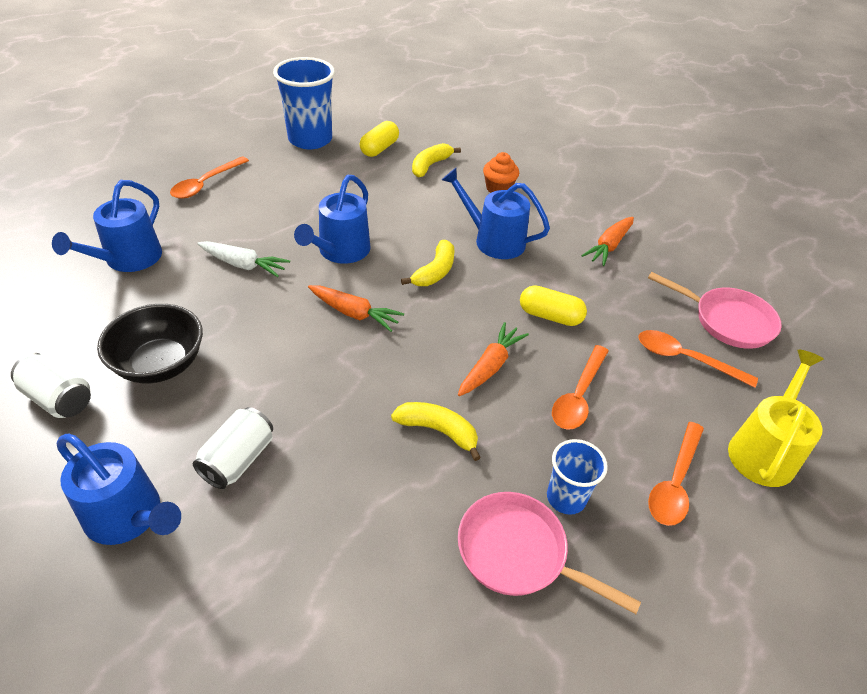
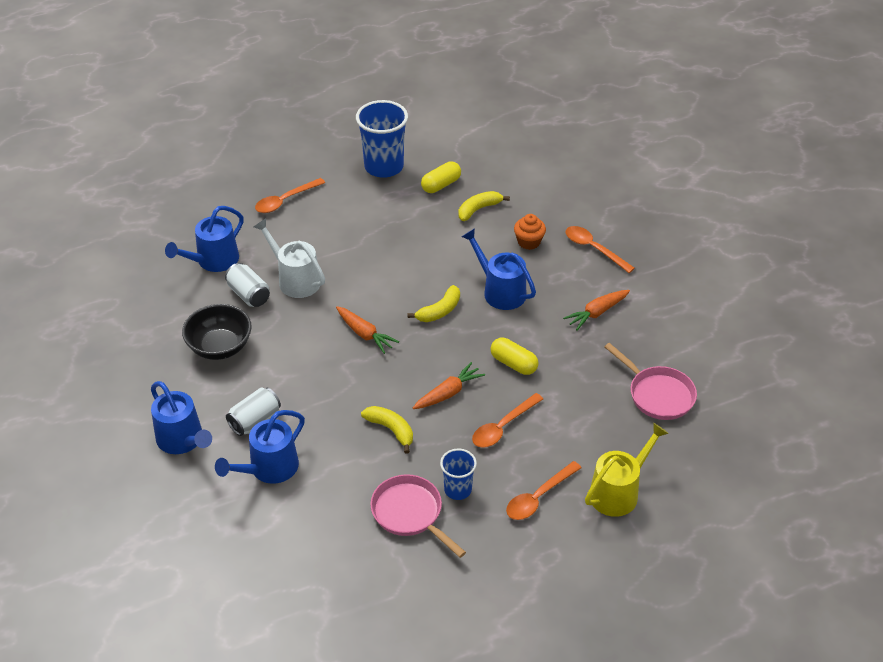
camera: 20 degrees right, 0 degrees up
(59, 399) = (152, 358): white can -> white can (249, 295)
(243, 265) = (295, 280): white carrot -> white watering can
(340, 251) = (372, 280): blue watering can -> blue watering can (269, 468)
(685, 359) = (602, 417): orange spoon -> orange spoon (594, 249)

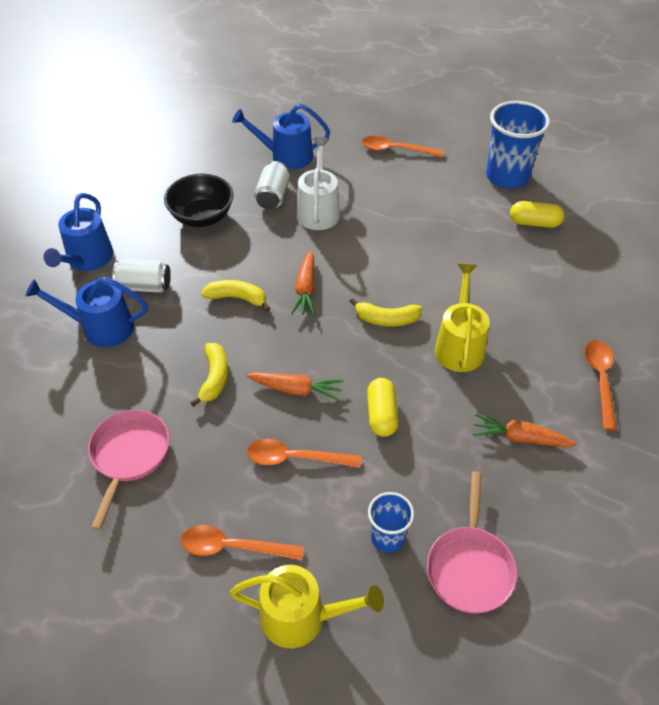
camera: 50 degrees right, 5 degrees up
(458, 489) = (187, 473): blue cup -> blue cup (387, 537)
(478, 209) = (539, 265): yellow banana -> yellow banana (237, 298)
(500, 291) = (459, 345): blue watering can -> yellow watering can
(529, 242) = (545, 325): orange cupcake -> none

